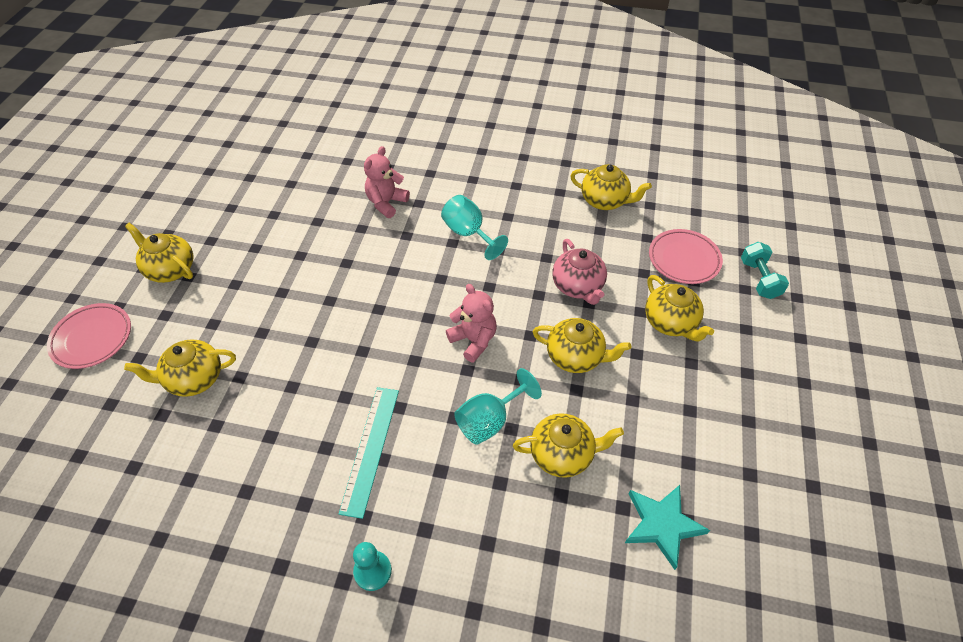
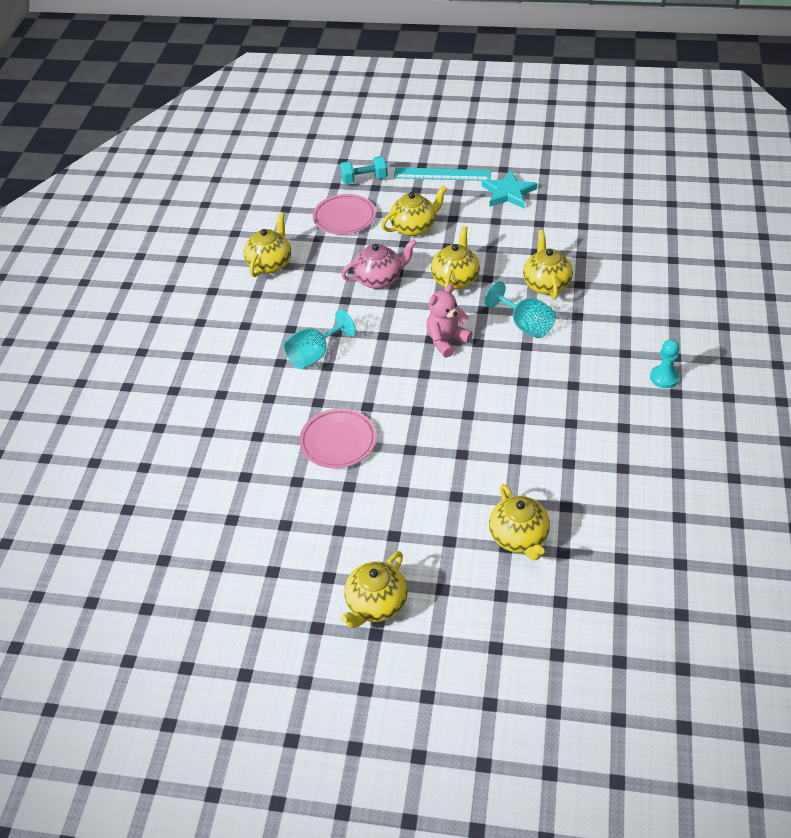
camera: 90 degrees left, 5 degrees down
(92, 338) = (482, 650): pink plate -> pink plate (338, 441)
(370, 449) = (566, 393): turquoise ruler -> turquoise ruler (442, 174)
(386, 203) = (268, 425): pink teddy bear -> none
(662, 525) = (589, 236): turquoise star -> turquoise star (508, 193)

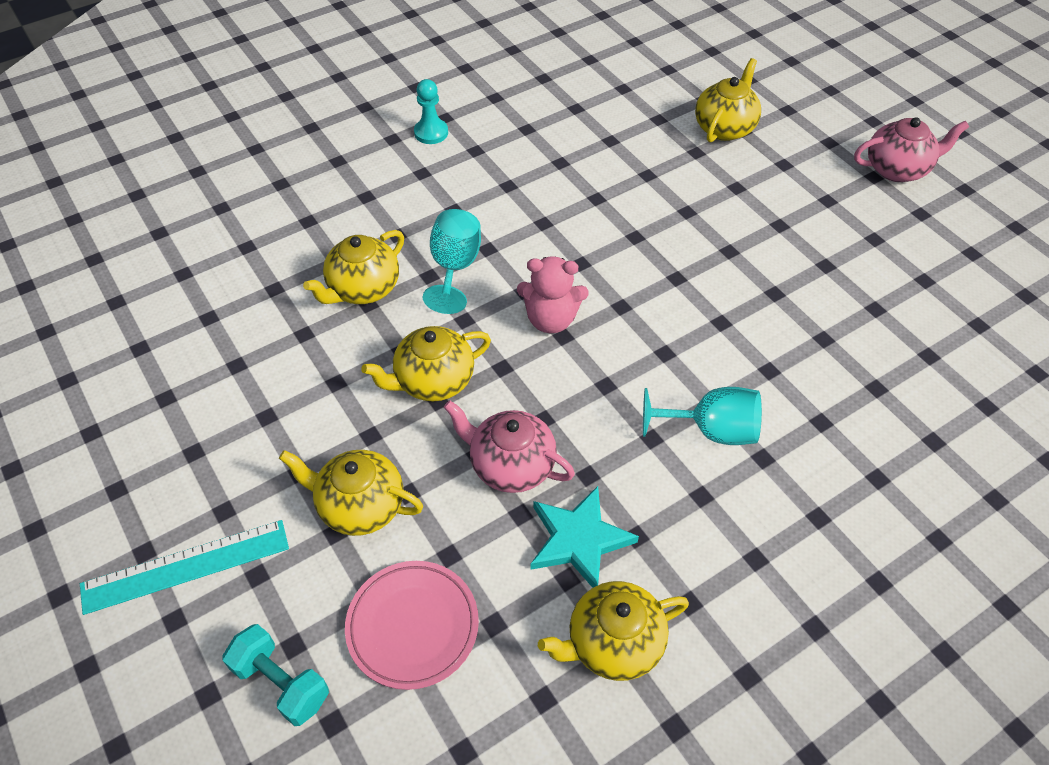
camera: 135 degrees left, 5 degrees up
(338, 441) = (792, 312): pink plate -> none
(376, 604) = (897, 169): yellow teapot -> pink teapot
(442, 174) = (186, 566): turquoise ruler -> turquoise ruler turned 75 degrees counterclockwise
(508, 193) = (182, 442): turquoise star -> turquoise star (579, 539)

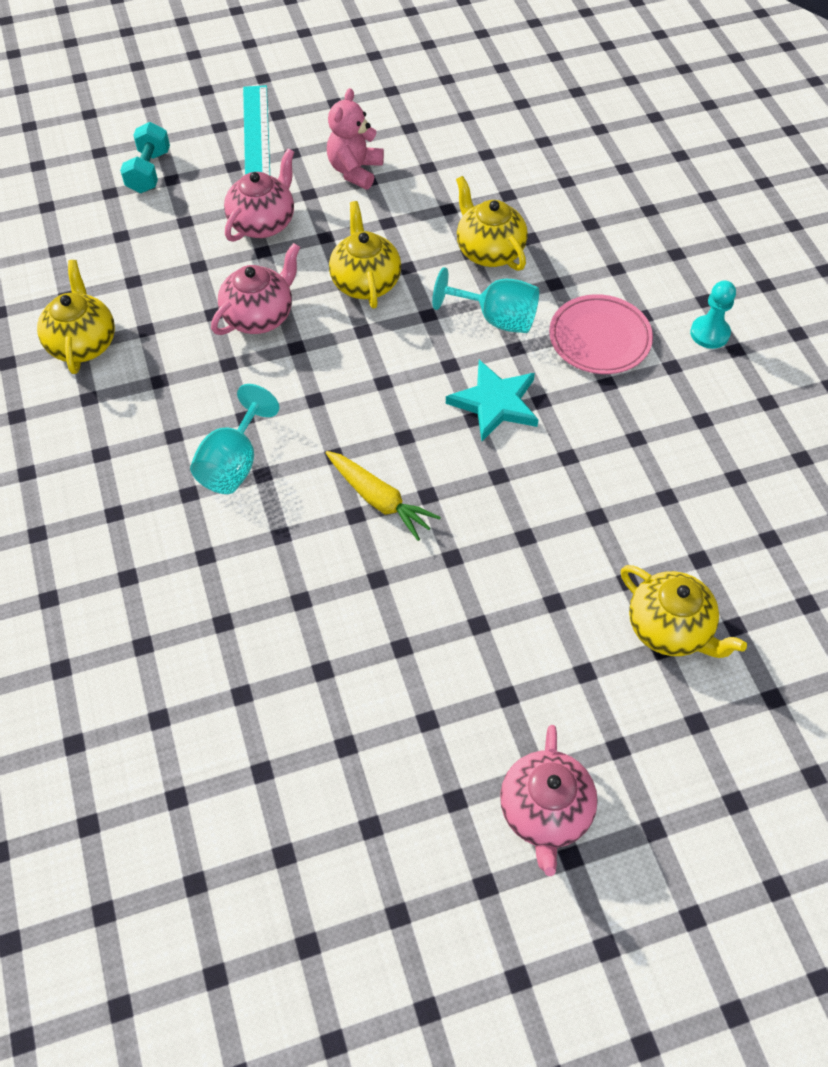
camera: 105 degrees right, 5 degrees up
(281, 683) = (149, 172): turquoise dumbbell -> turquoise dumbbell turned 45 degrees counterclockwise
(360, 506) = (263, 223): yellow teapot -> pink teapot
(413, 626) = (153, 238): pink plate -> pink plate (599, 339)
(551, 319) = (407, 377): pink teddy bear -> pink teddy bear (355, 171)
(579, 539) = (174, 344): turquoise star -> turquoise star (495, 403)
(698, 309) = (379, 500): none -> yellow carrot

